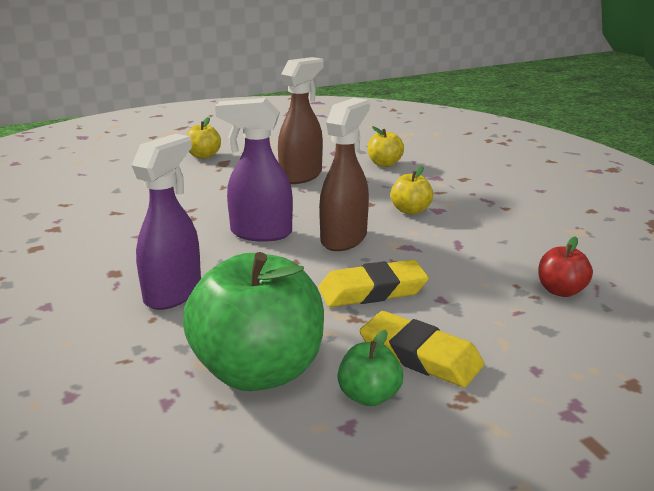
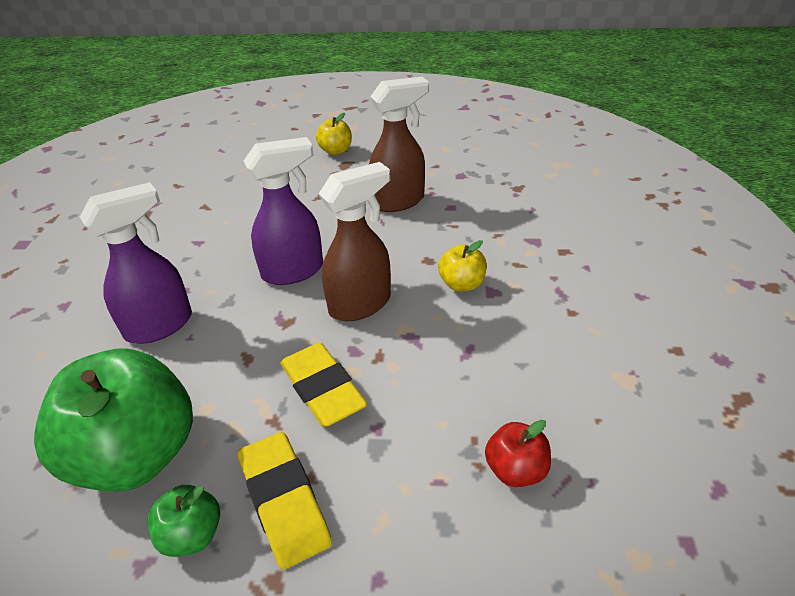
camera: 30 degrees right, 15 degrees up
(260, 233) = (293, 271): purple spray bottle -> purple spray bottle turned 120 degrees clockwise
(372, 290) = (322, 389): yellow eraser -> yellow eraser turned 45 degrees clockwise
(384, 164) = (496, 205): yellow apple -> none

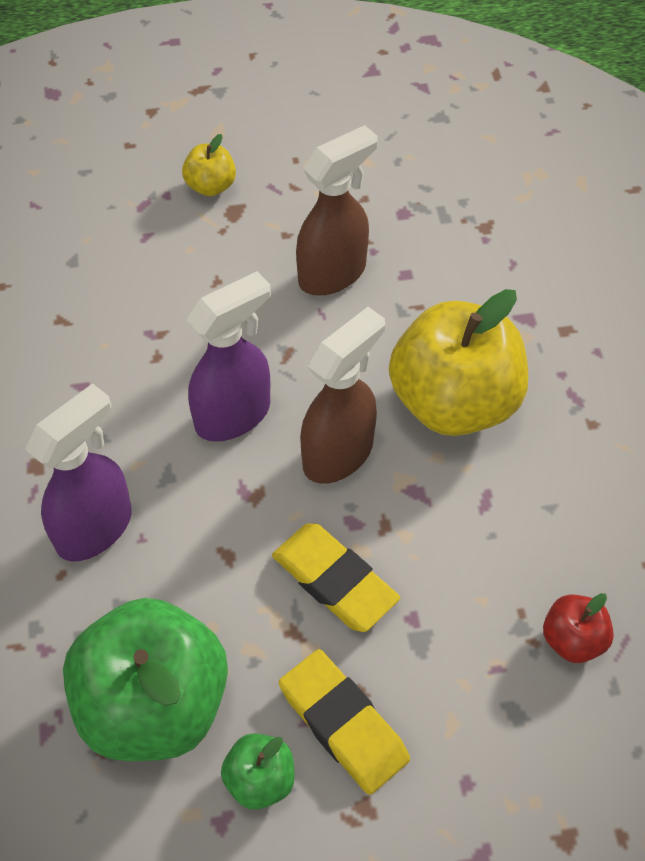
camera: 15 degrees left, 15 degrees up
(462, 284) = (454, 402): yellow apple -> yellow apple, size x2.23

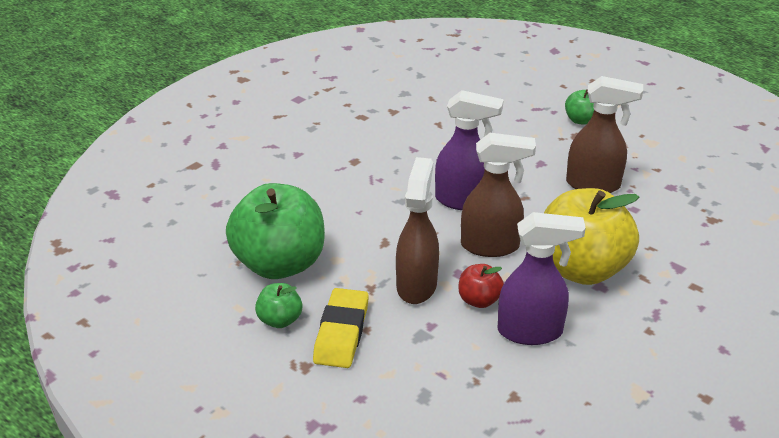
camera: 50 degrees right, 20 degrees down
(95, 528) = (346, 195): purple spray bottle -> purple spray bottle (531, 332)
(211, 186) = (580, 120): yellow apple -> green apple
(334, 581) = (416, 285): yellow eraser -> brown spray bottle
(572, 640) = (497, 396): red apple -> red apple (479, 300)

